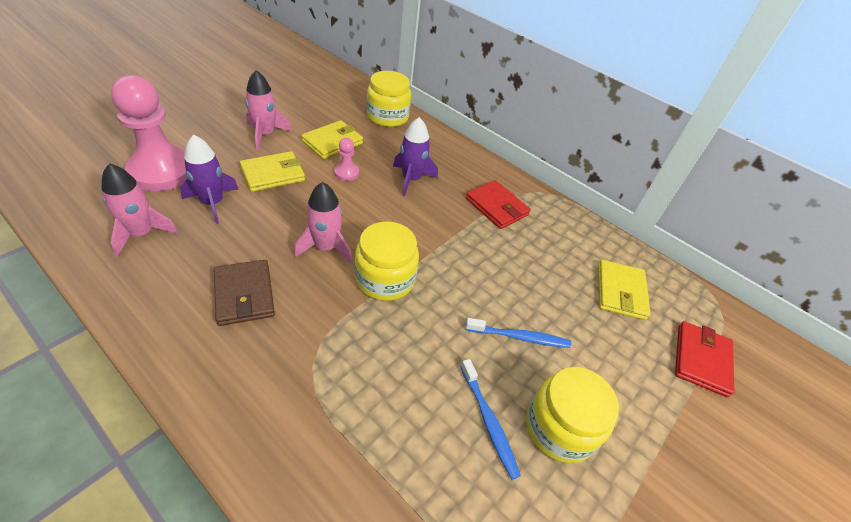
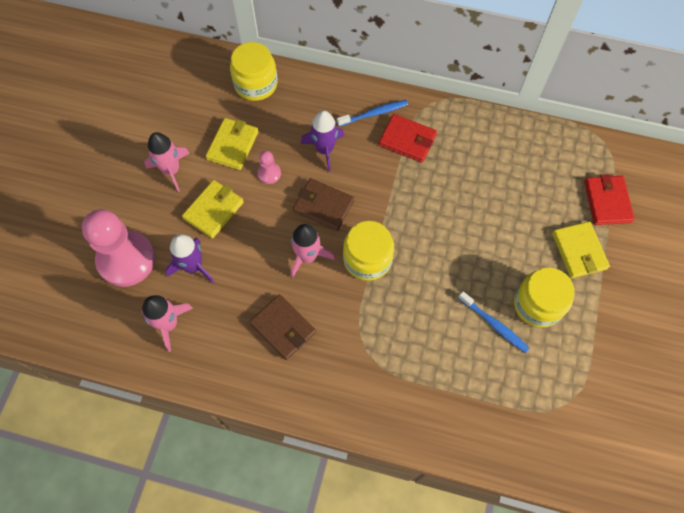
camera: 20 degrees left, 20 degrees up
(376, 217) = (323, 206): none -> brown wallet
(519, 337) = (483, 253): blue toothbrush -> blue toothbrush (374, 113)
(620, 292) = (534, 172): yellow wallet -> yellow wallet (579, 251)

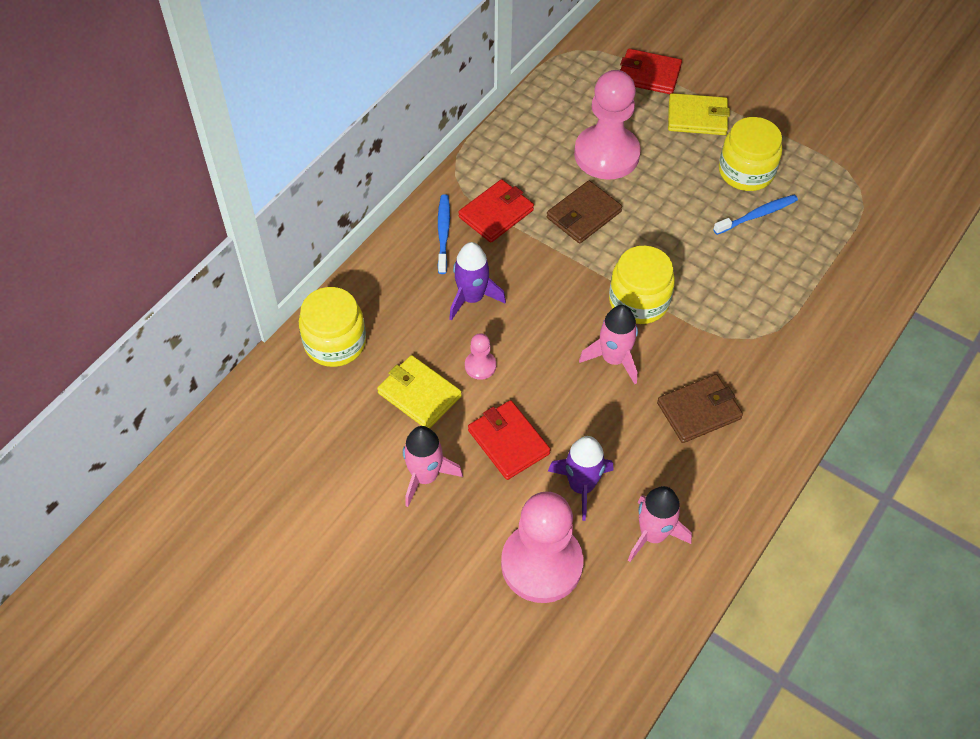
camera: 70 degrees left, 10 degrees down
(214, 210) = (508, 442): yellow wallet -> red wallet
(323, 206) = (551, 322): brown wallet -> brown wallet (583, 215)
(502, 195) = (606, 154): none -> pink pawn

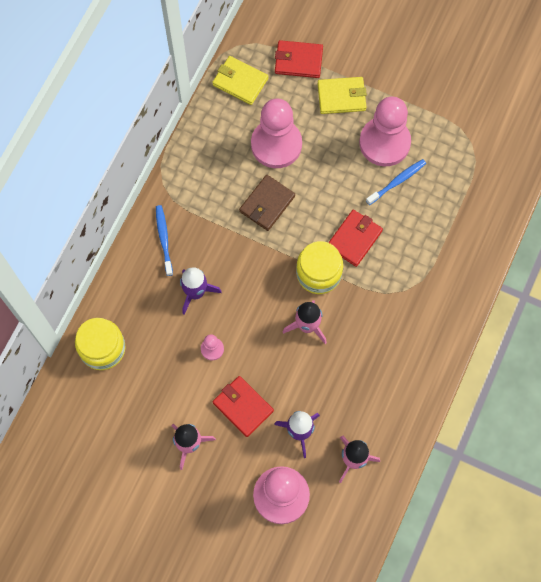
camera: 10 degrees left, 15 degrees up
(419, 394) = (173, 380): yellow wallet -> yellow wallet (240, 82)
(496, 213) = (200, 214): red wallet -> red wallet (354, 239)
(698, 411) = (373, 357): brown wallet -> none
(746, 172) = (384, 143): yellow jar -> pink pawn

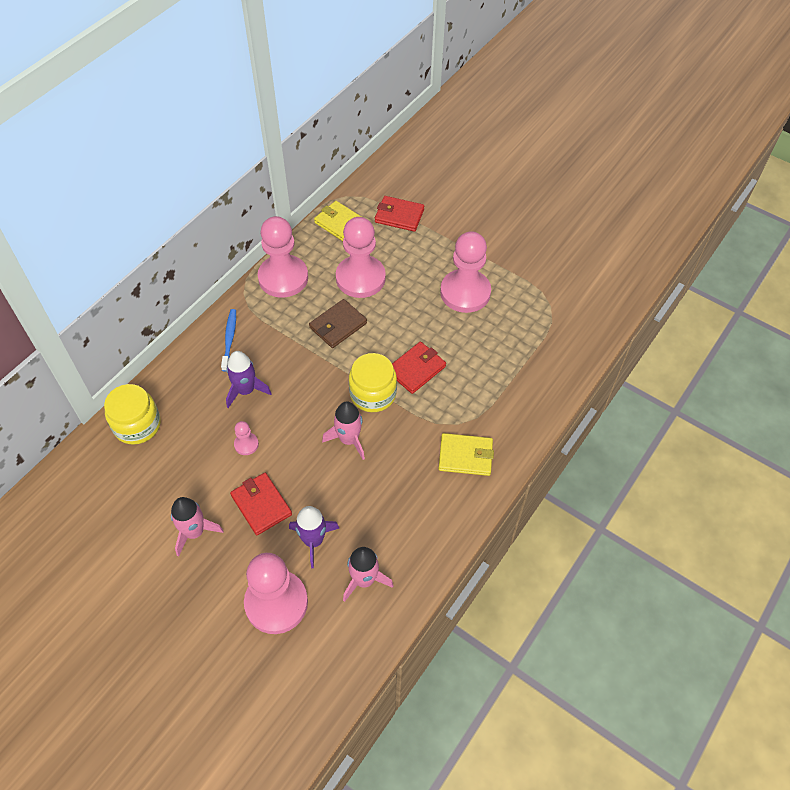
camera: 10 degrees right, 15 degrees down
(198, 158) = (283, 278): none -> pink pawn
(341, 97) = (432, 249): yellow wallet -> yellow wallet (465, 456)
(397, 181) = (470, 327): blue toothbrush -> none

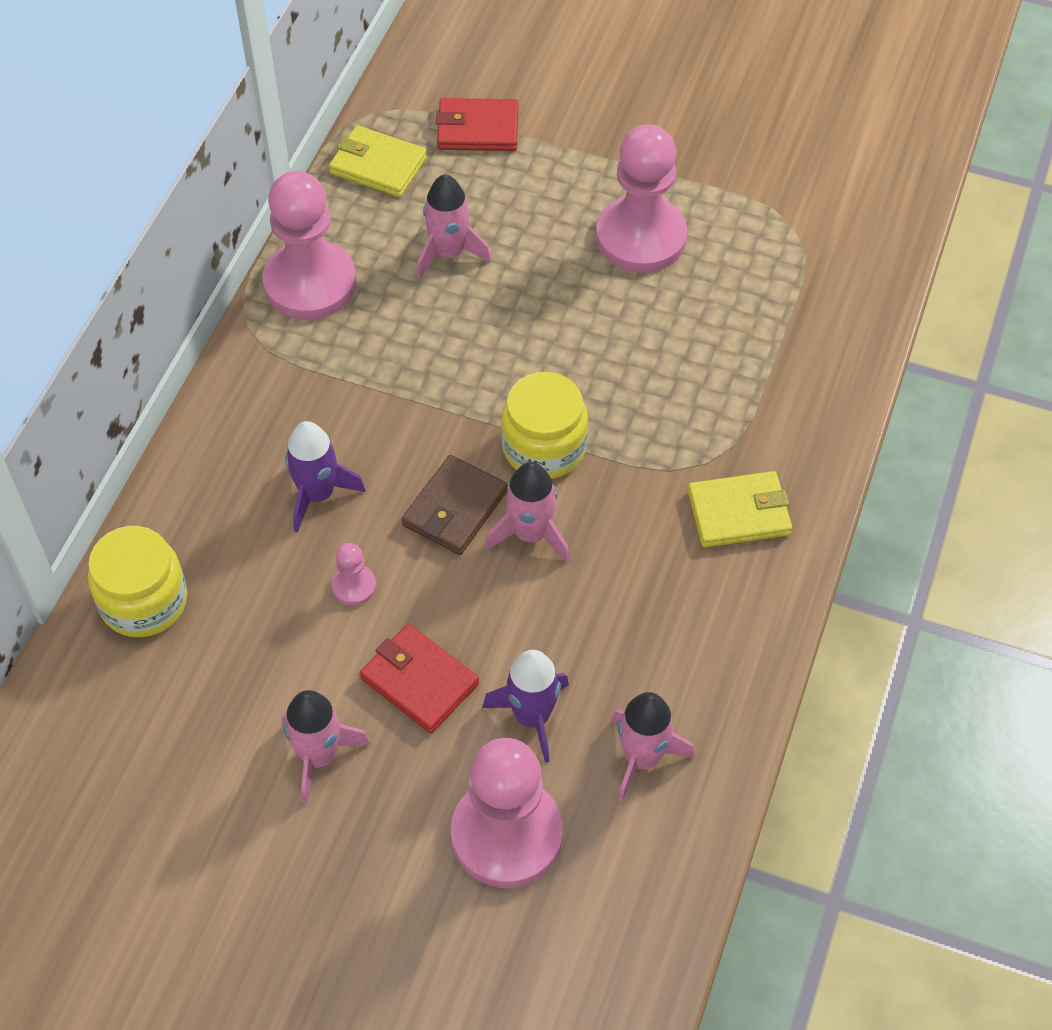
camera: 15 degrees left, 0 degrees up
(229, 339) = (254, 412): blue toothbrush -> none
(338, 325) = (439, 344): brown wallet -> brown wallet (455, 508)
(360, 278) = (449, 253): pink pawn -> pink rocket
(416, 369) = (603, 388): red wallet -> none

